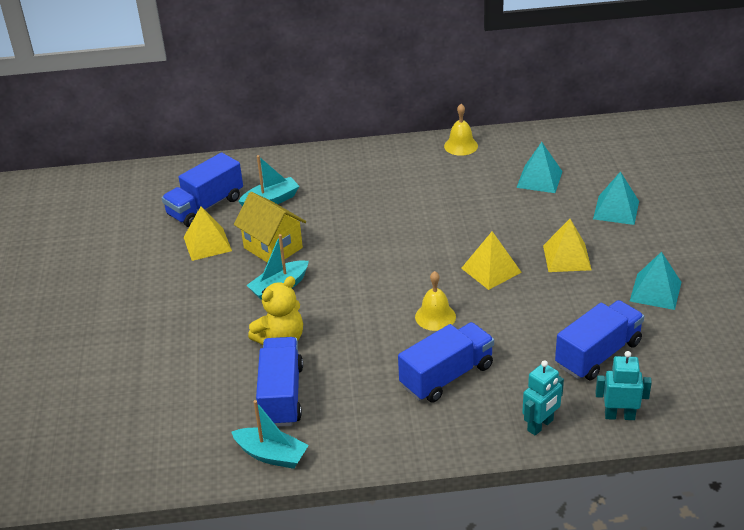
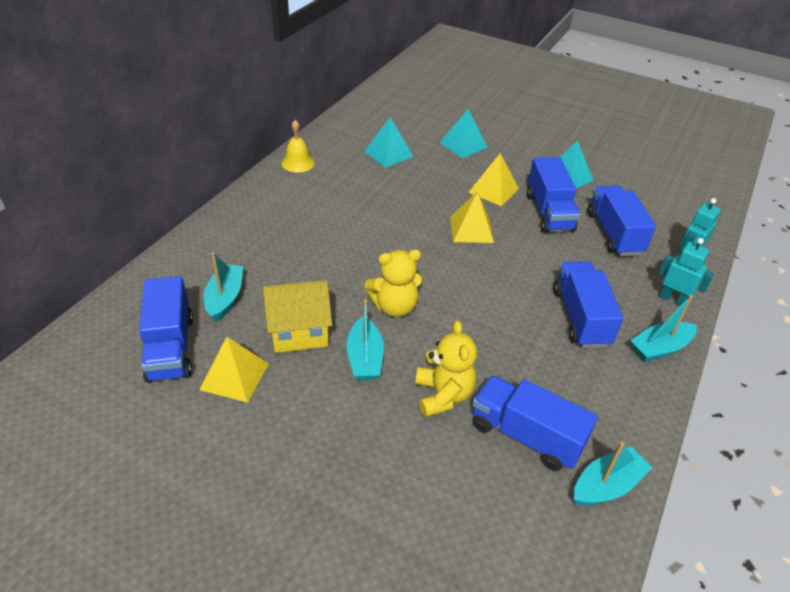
camera: 60 degrees left, 5 degrees up
(347, 275) = (394, 307): none -> yellow teddy bear
(435, 316) = (500, 285): yellow bell -> none
(459, 437) = (660, 348): none -> turquoise boat
(540, 425) = (673, 299): turquoise robot -> turquoise robot turned 45 degrees counterclockwise
(578, 302) = (549, 212): none -> blue truck

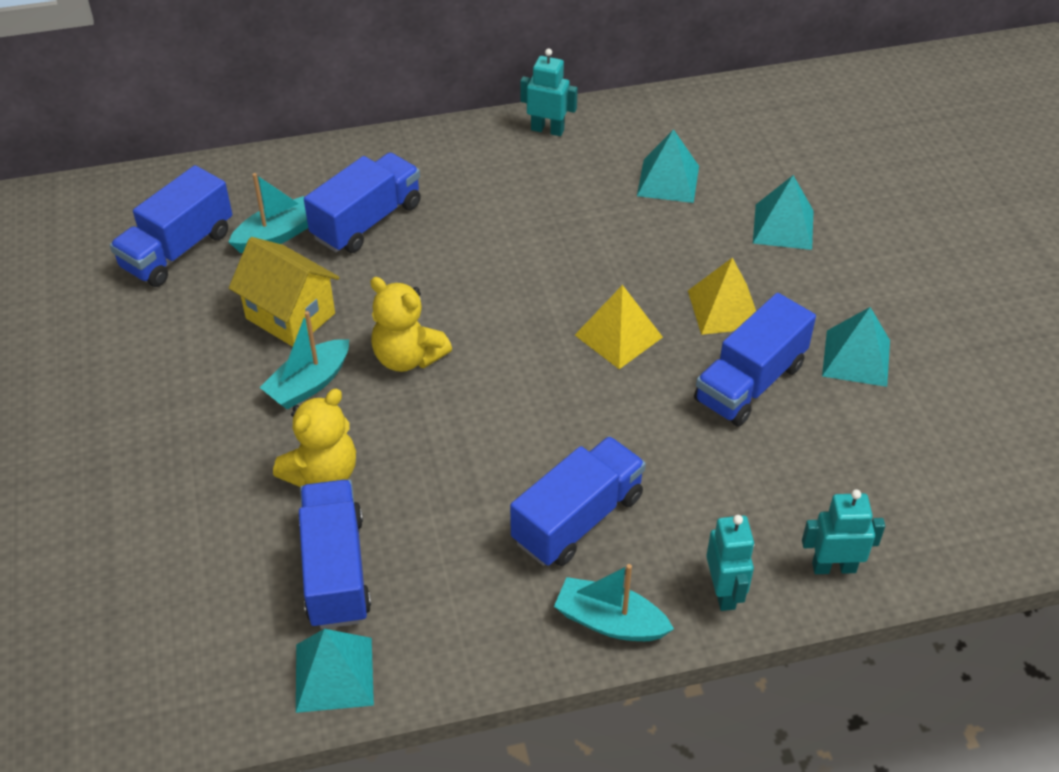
camera: 50 degrees right, 5 degrees up
(234, 376) = (188, 314): yellow pyramid -> none
(298, 163) = (547, 130): yellow bell -> turquoise robot
(606, 485) = (334, 674): turquoise boat -> turquoise pyramid
(614, 233) = (790, 467): blue truck -> blue truck (367, 221)

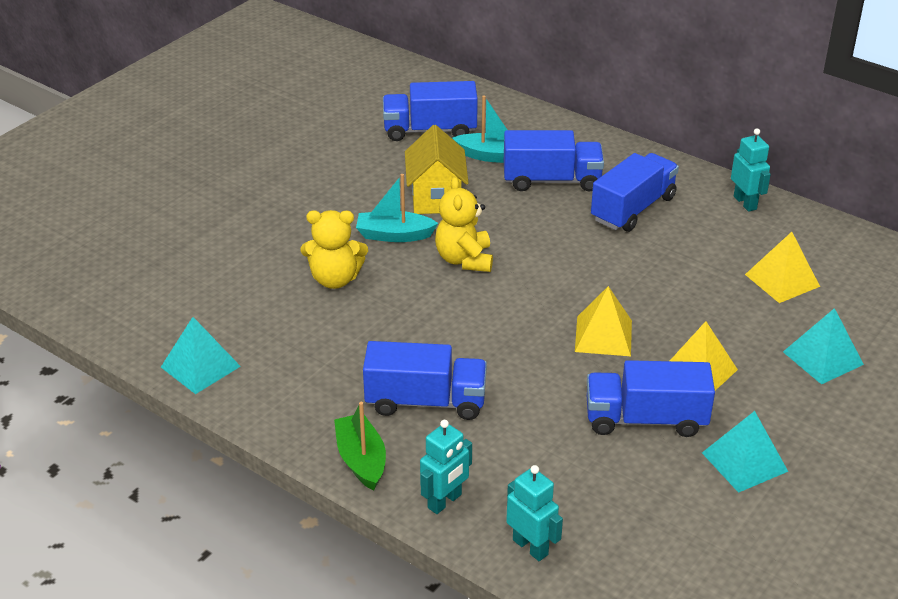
camera: 50 degrees right, 10 degrees down
(336, 570) = (272, 325): blue truck -> blue truck (633, 209)
(610, 621) = (361, 460): turquoise boat -> green boat
(668, 181) = (782, 280): turquoise pyramid -> yellow pyramid

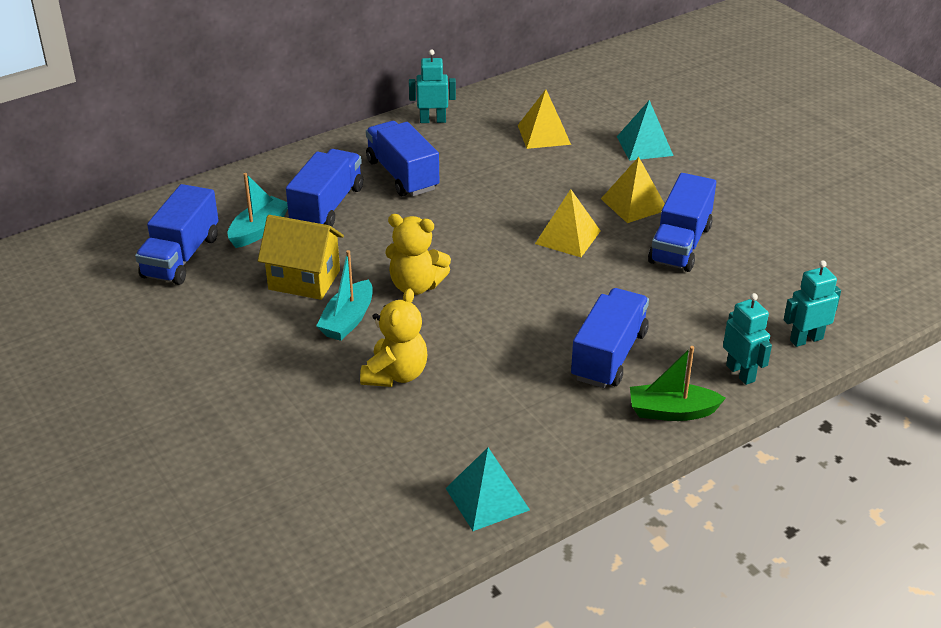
camera: 70 degrees left, 0 degrees up
(744, 461) = (744, 213): turquoise pyramid -> none

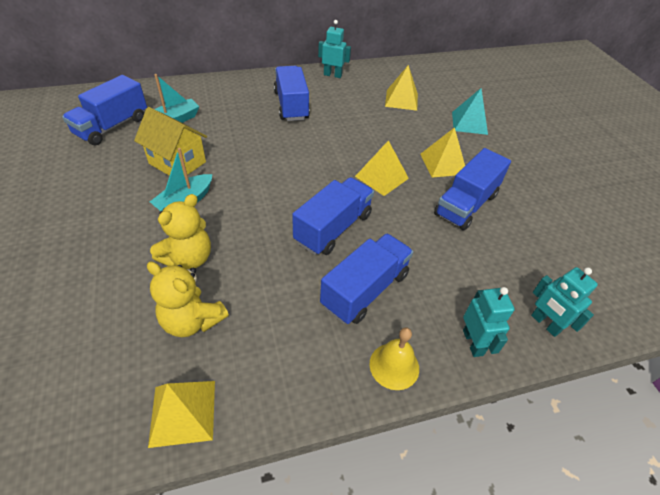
camera: 15 degrees right, 10 degrees up
(327, 206) = (229, 115): blue truck -> blue truck (333, 228)
(416, 286) = (250, 187): yellow teddy bear -> yellow teddy bear (192, 320)
(487, 499) = (183, 412): turquoise pyramid -> yellow pyramid
(671, 411) = (394, 366): green boat -> yellow bell
(806, 339) = (545, 324): turquoise robot -> turquoise robot turned 120 degrees counterclockwise

